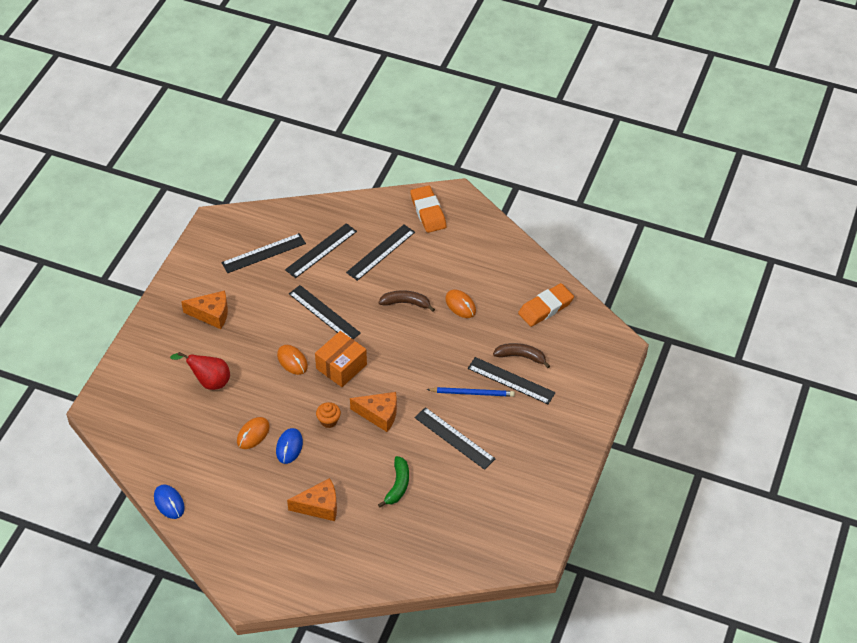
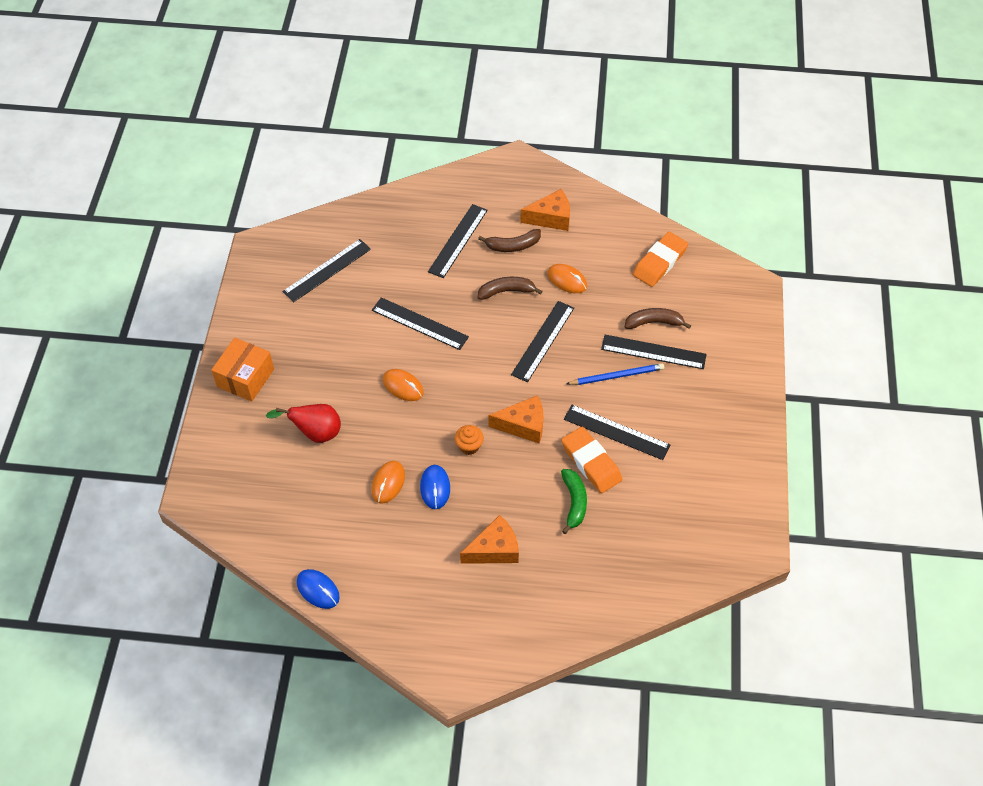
camera: 15 degrees left, 5 degrees up
(211, 314) = (291, 354): orange cheese -> orange cheese (551, 218)
(321, 250) = (390, 253): black ruler -> black ruler (543, 341)
(341, 366) = (461, 380): orange box -> orange box (245, 378)
(425, 266) = (513, 246): none -> brown banana
(428, 212) = (493, 185): orange eraser -> orange eraser (591, 462)

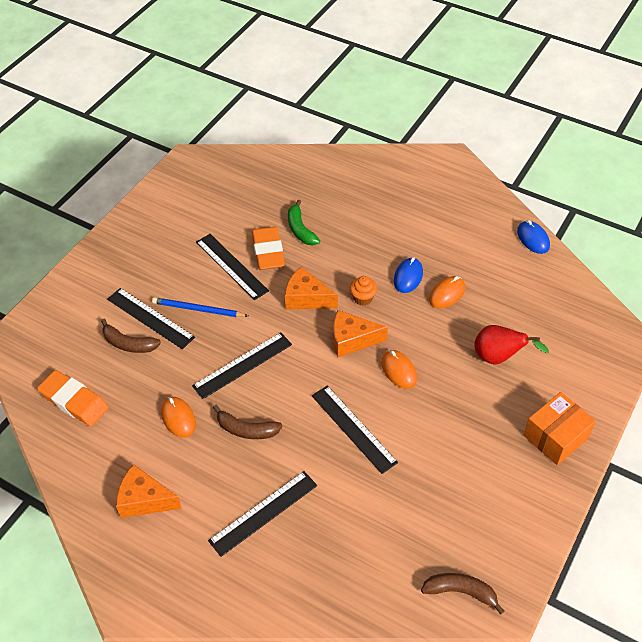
camera: 155 degrees left, 5 degrees down
(327, 270) = (429, 533): black ruler -> none
(494, 549) = (381, 220): orange cheese -> orange cheese (352, 340)
(513, 246) = (207, 481): brown banana -> brown banana (460, 592)
(574, 502) = (300, 229): green banana -> green banana turned 45 degrees counterclockwise
(659, 262) = (74, 401): orange eraser -> orange eraser turned 60 degrees clockwise

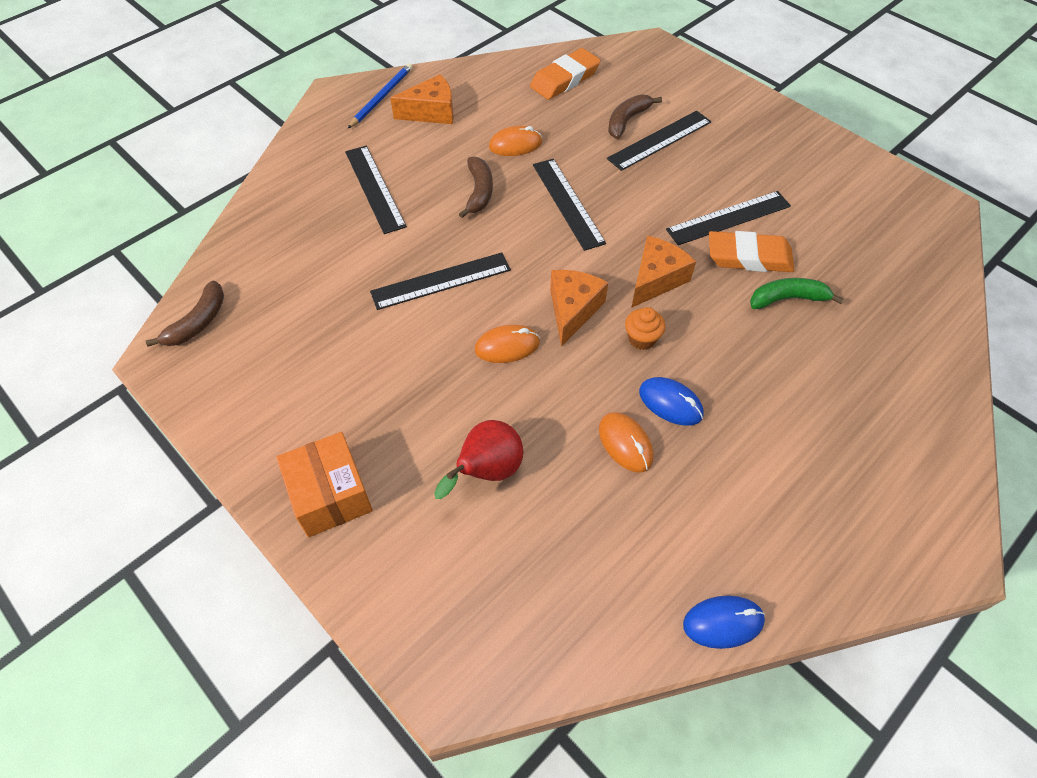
camera: 105 degrees right, 5 degrees up
(144, 500) = (431, 112): orange cheese -> orange cheese turned 45 degrees clockwise
(198, 309) = (663, 179): blue pencil -> blue pencil (382, 97)
(246, 430) = (479, 192): brown banana -> brown banana turned 150 degrees clockwise

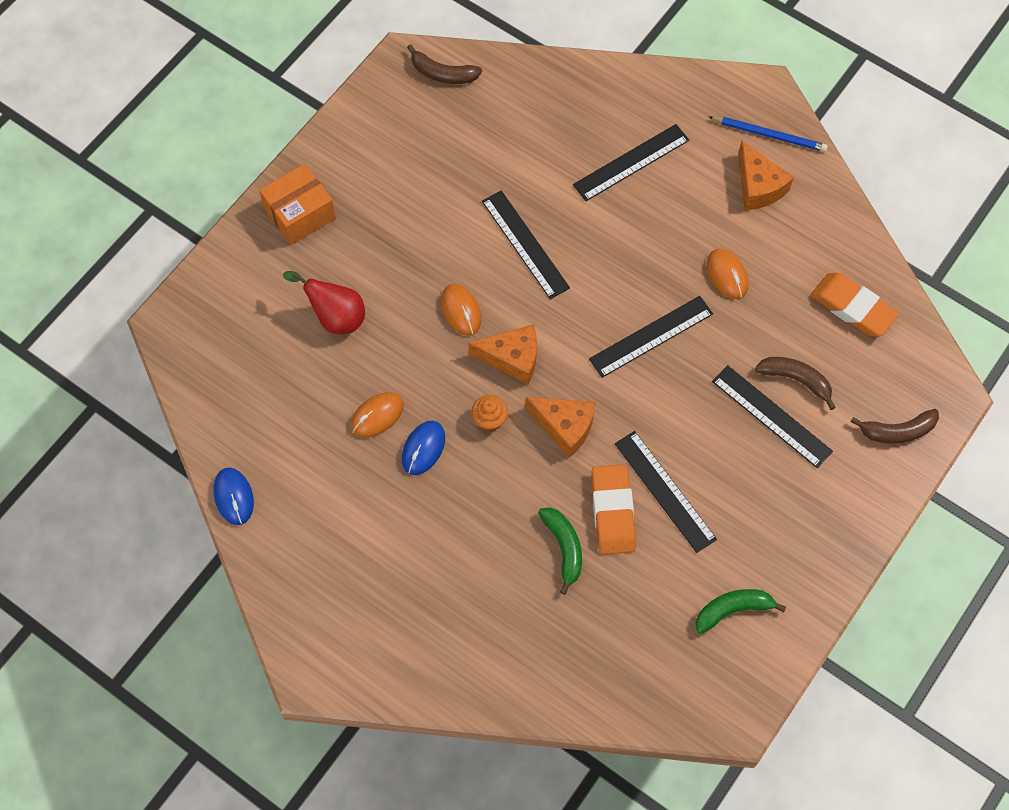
camera: 80 degrees right, 10 degrees up
(479, 192) = (647, 254): brown banana -> brown banana (897, 431)
(843, 192) = (733, 610): none -> green banana

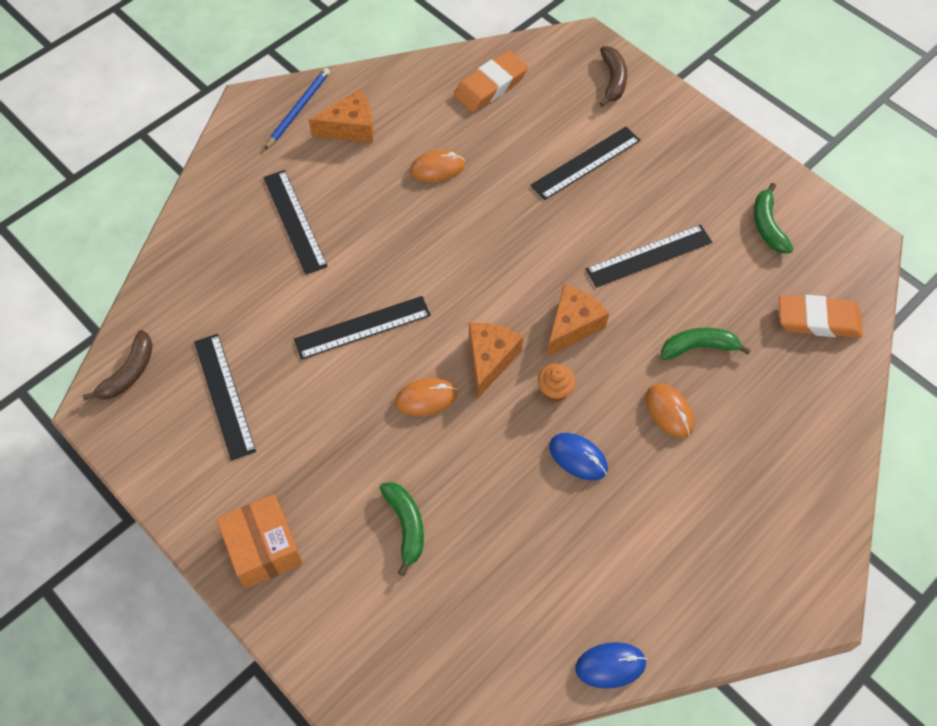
camera: 80 degrees left, 5 degrees down
(335, 317) = (406, 526): red pear -> green banana
(377, 416) = (534, 498): orange mouse -> orange mouse (669, 411)
(612, 512) = (665, 301): orange eraser -> orange eraser (818, 320)
(651, 336) = (488, 238): black ruler -> black ruler (224, 395)
(796, 380) = (553, 139): brown banana -> none

